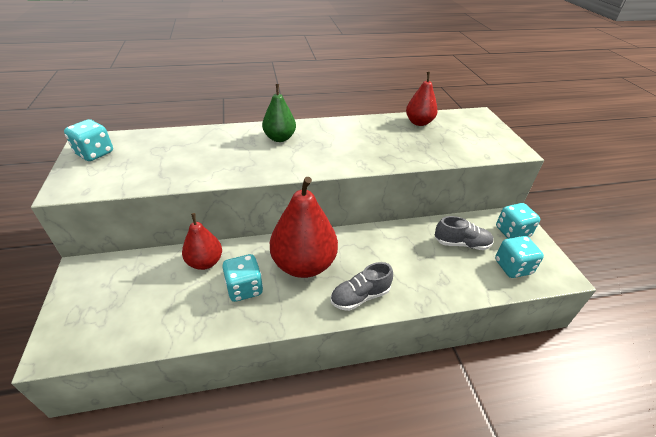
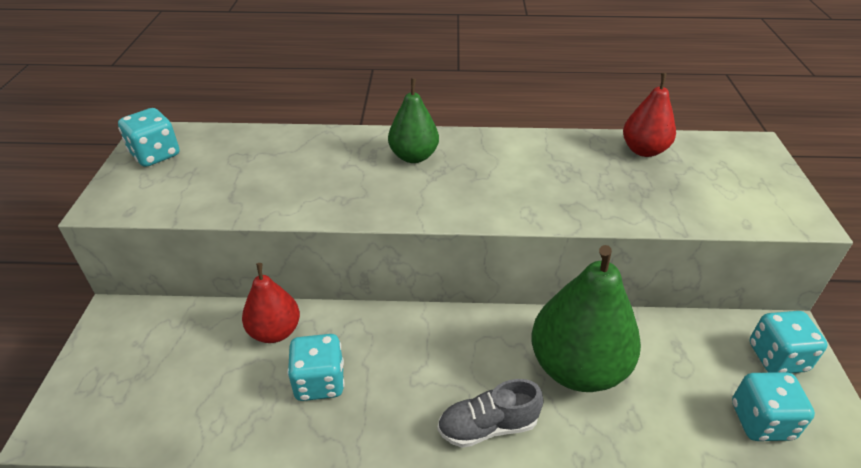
camera: 15 degrees right, 0 degrees up
(304, 265) = (415, 359): red pear -> none
(404, 254) = (577, 367): none -> green pear
(461, 244) = (680, 364): grey shoe -> none

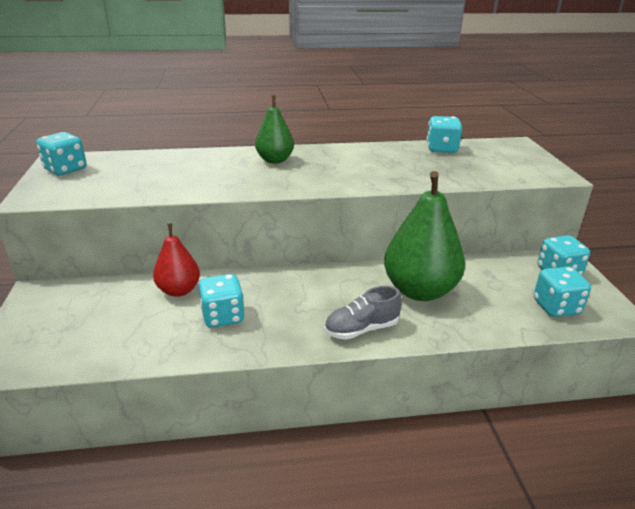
camera: 10 degrees left, 10 degrees down
(644, 150) = (441, 149): red pear -> turquoise dice

